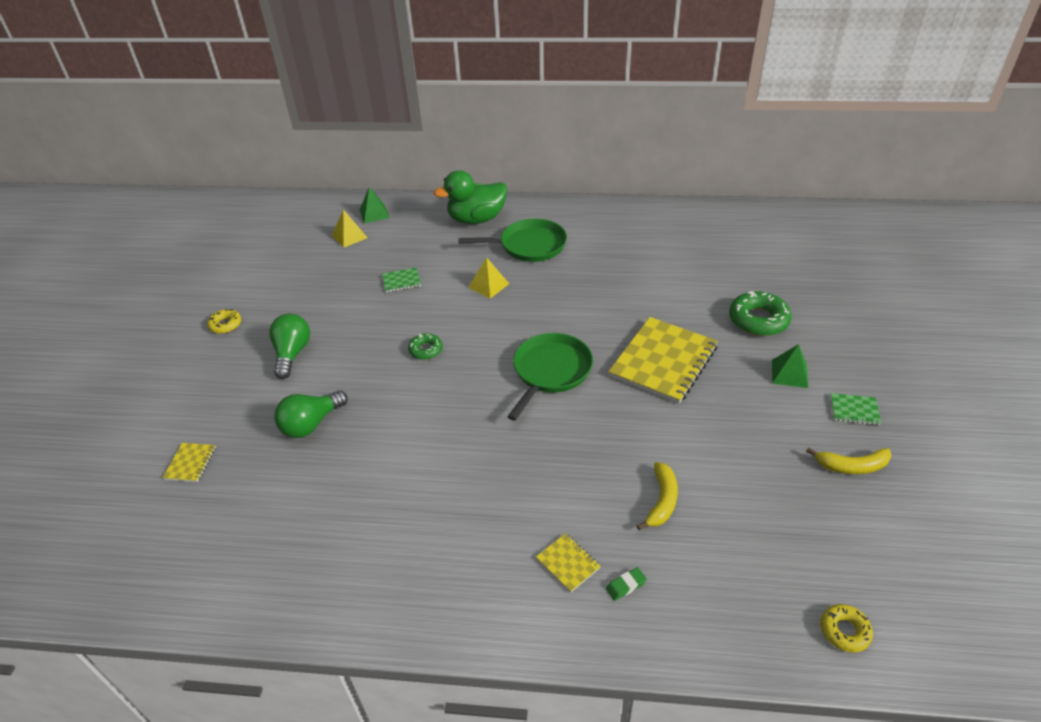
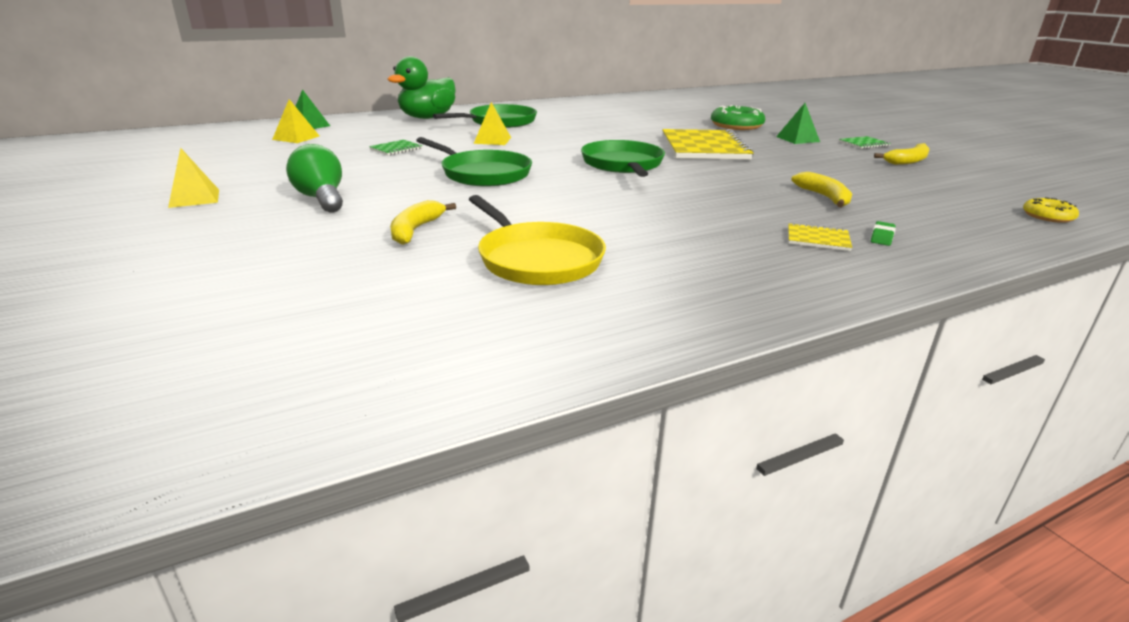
camera: 35 degrees left, 15 degrees down
(190, 463) = (273, 287): yellow notebook -> none
(225, 325) = (194, 198): yellow donut -> yellow pyramid
(311, 424) = (415, 230): green light bulb -> yellow banana
(347, 497) = (537, 259): none -> yellow pan
(426, 350) = (483, 174): green donut -> green pan

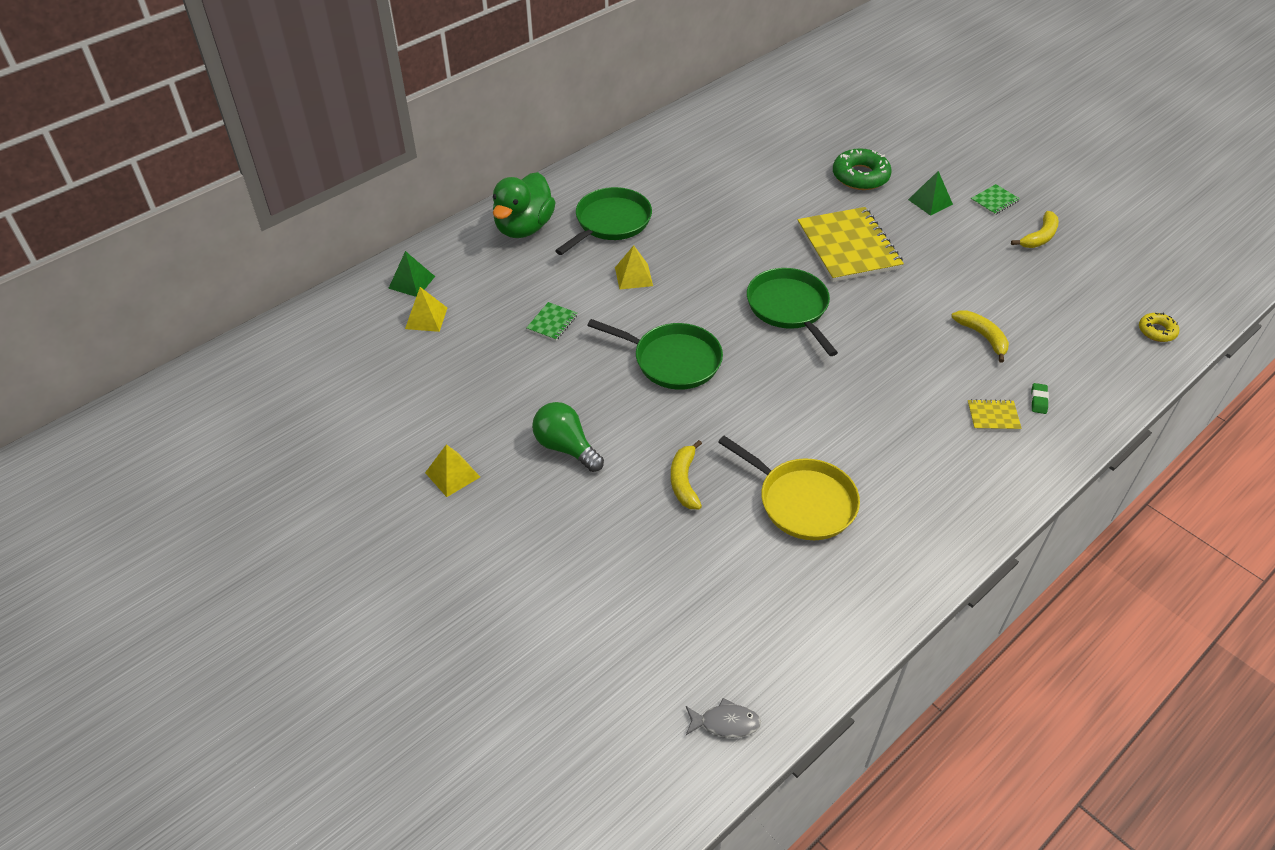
camera: 15 degrees left, 20 degrees up
(218, 423) = (725, 723): none -> grey fish

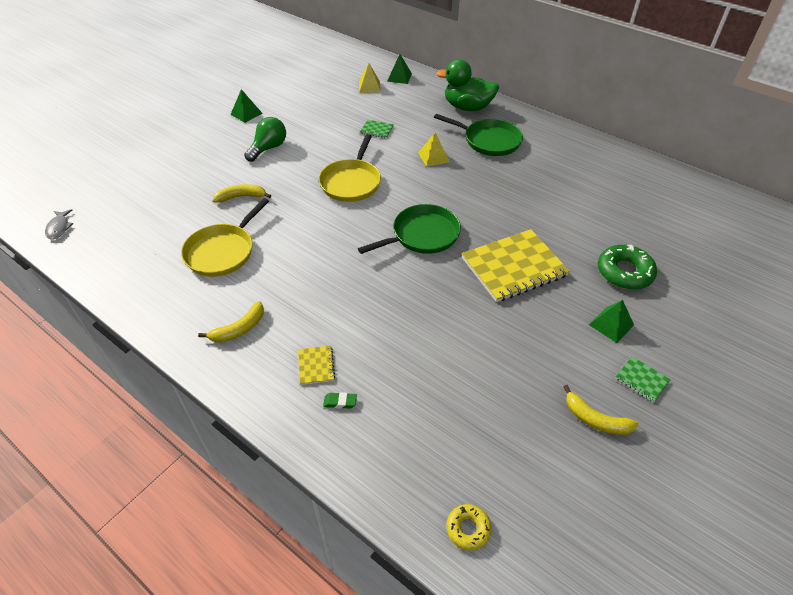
camera: 80 degrees right, 0 degrees up
(452, 474) = (246, 113): yellow pyramid -> green pyramid
(673, 360) = (351, 182): green pan -> yellow pan
(983, 337) = (418, 362): yellow banana -> yellow banana (239, 329)

